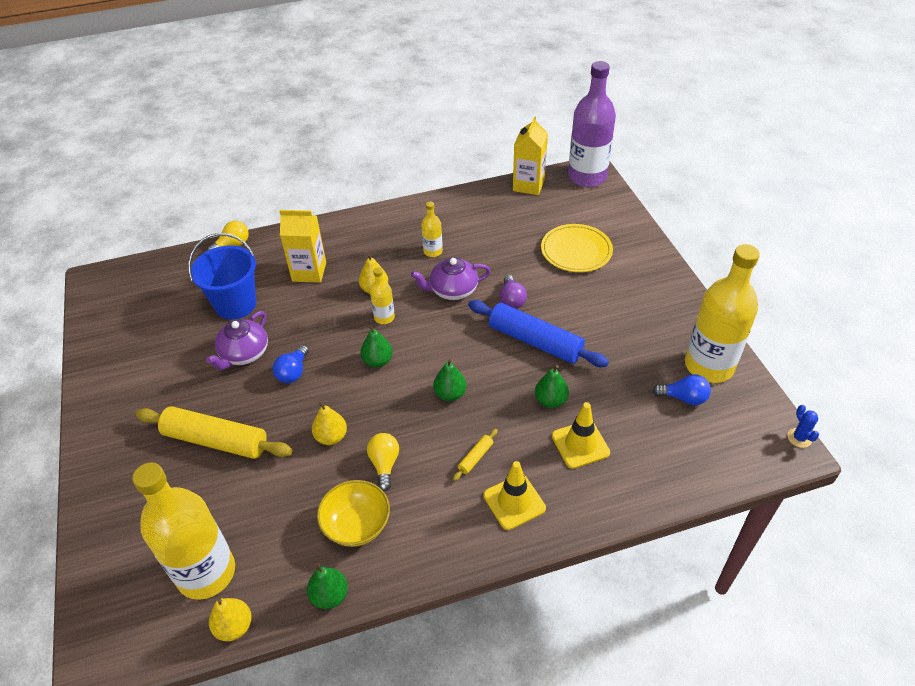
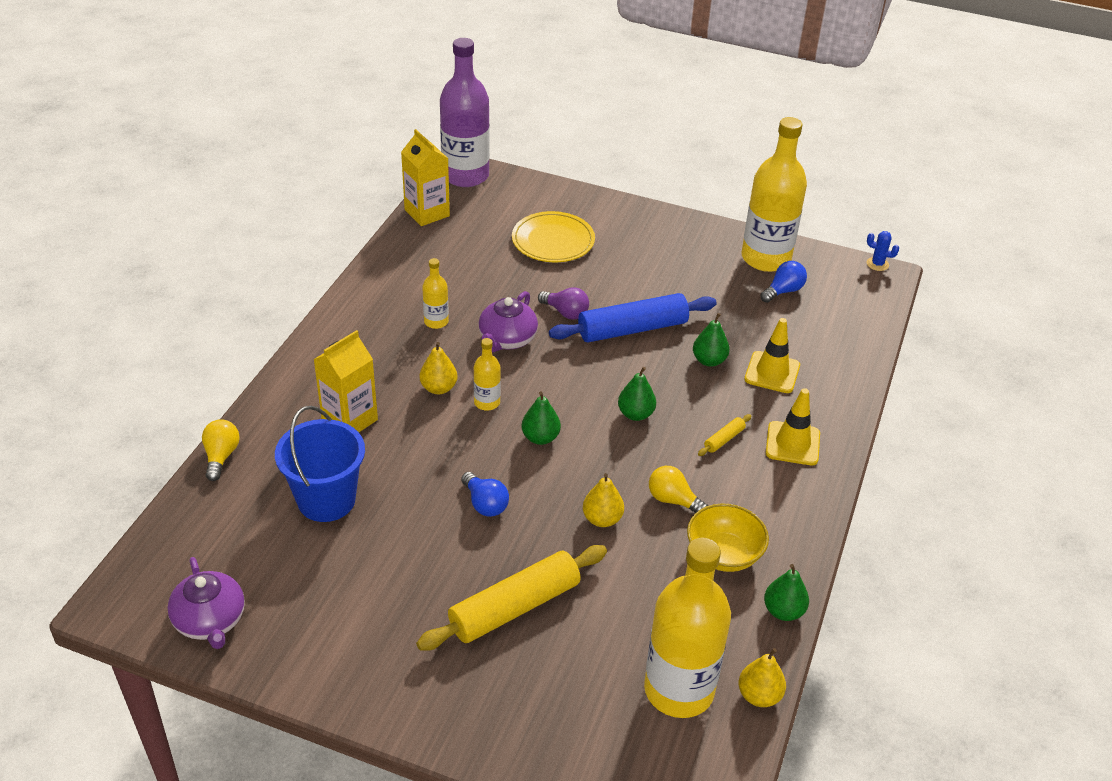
camera: 55 degrees left, 5 degrees down
(244, 354) = (413, 529): purple teapot -> purple teapot (210, 621)
(475, 457) = (724, 439): yellow rolling pin -> yellow rolling pin turned 60 degrees clockwise

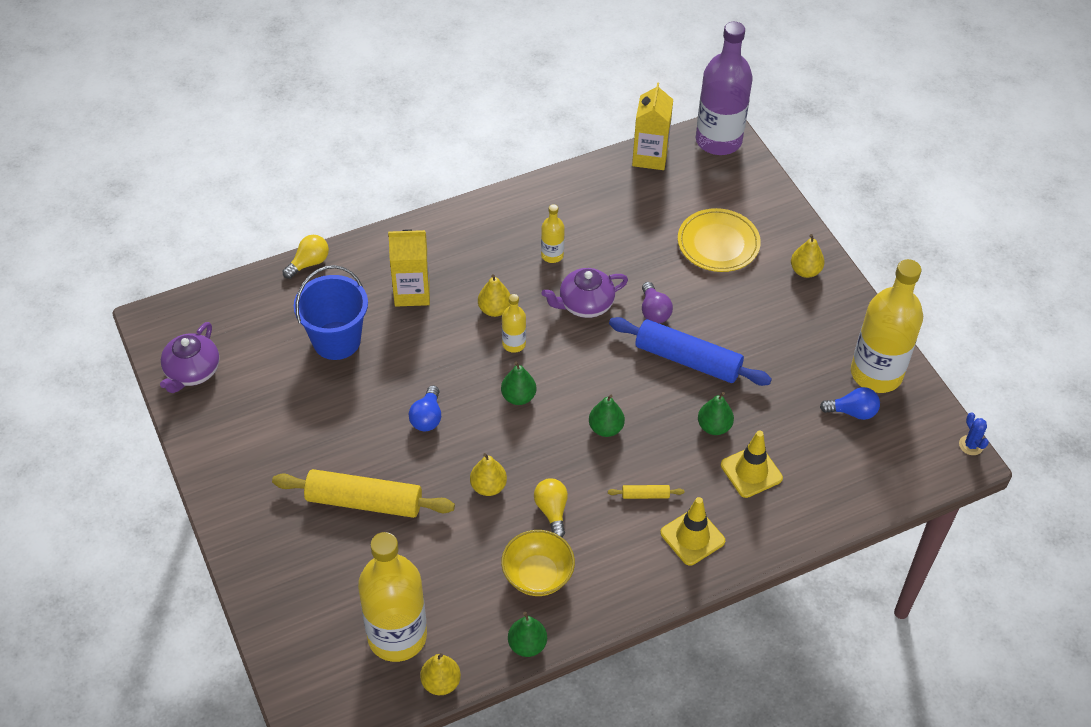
camera: 45 degrees right, 10 degrees up
(636, 223) = (805, 271): none -> yellow pear

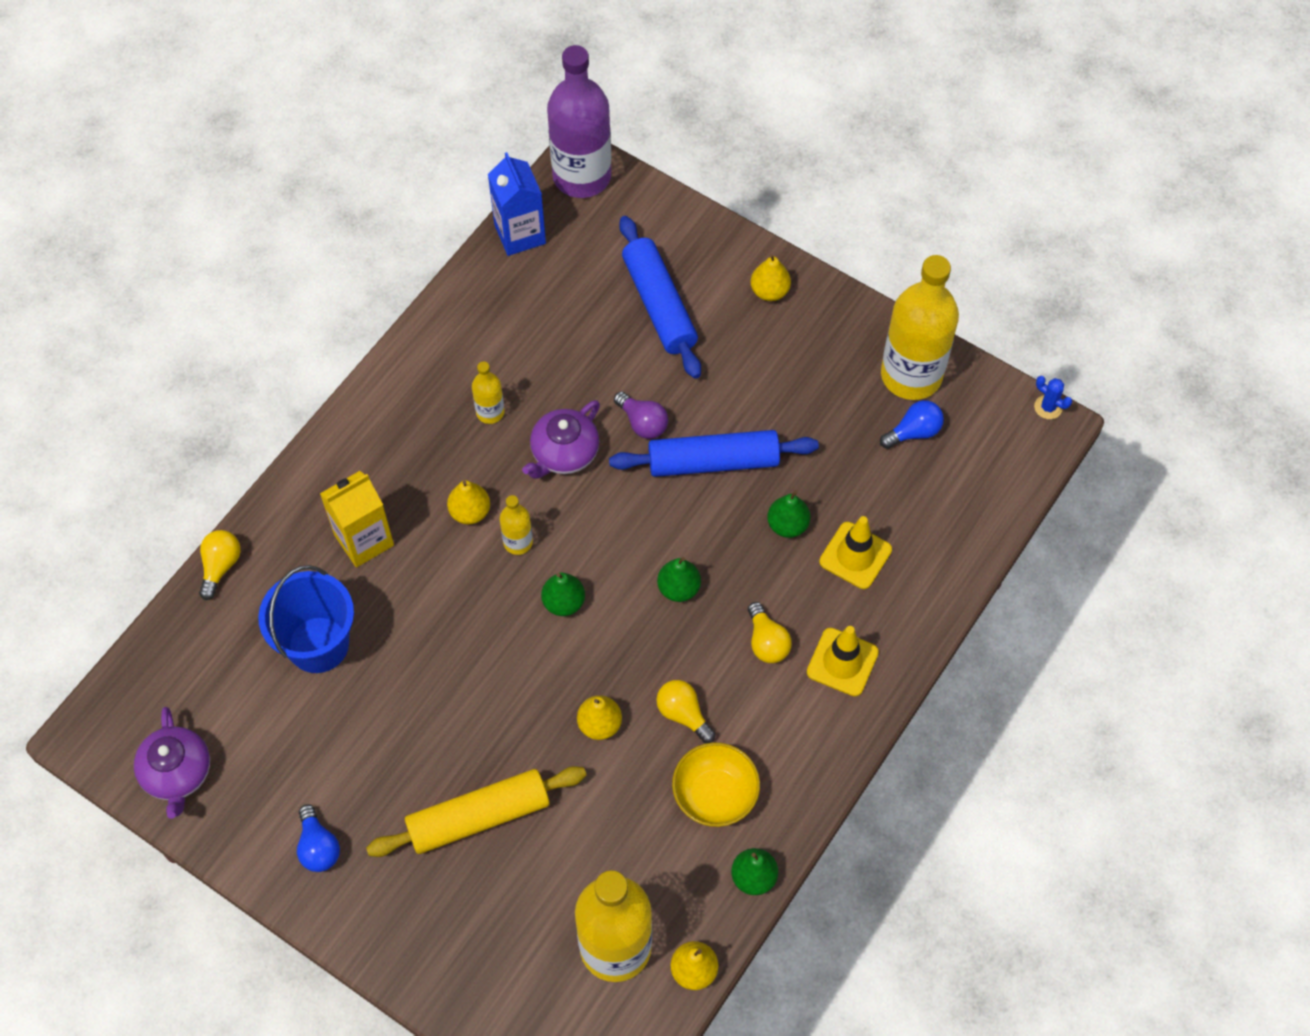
camera: 30 degrees left, 10 degrees up
(427, 417) = (481, 681): blue light bulb -> blue light bulb (318, 847)
(645, 495) = (766, 642): yellow rolling pin -> yellow light bulb
(650, 157) = (520, 234): yellow carton -> blue carton
(718, 243) = (659, 305): yellow plate -> blue rolling pin

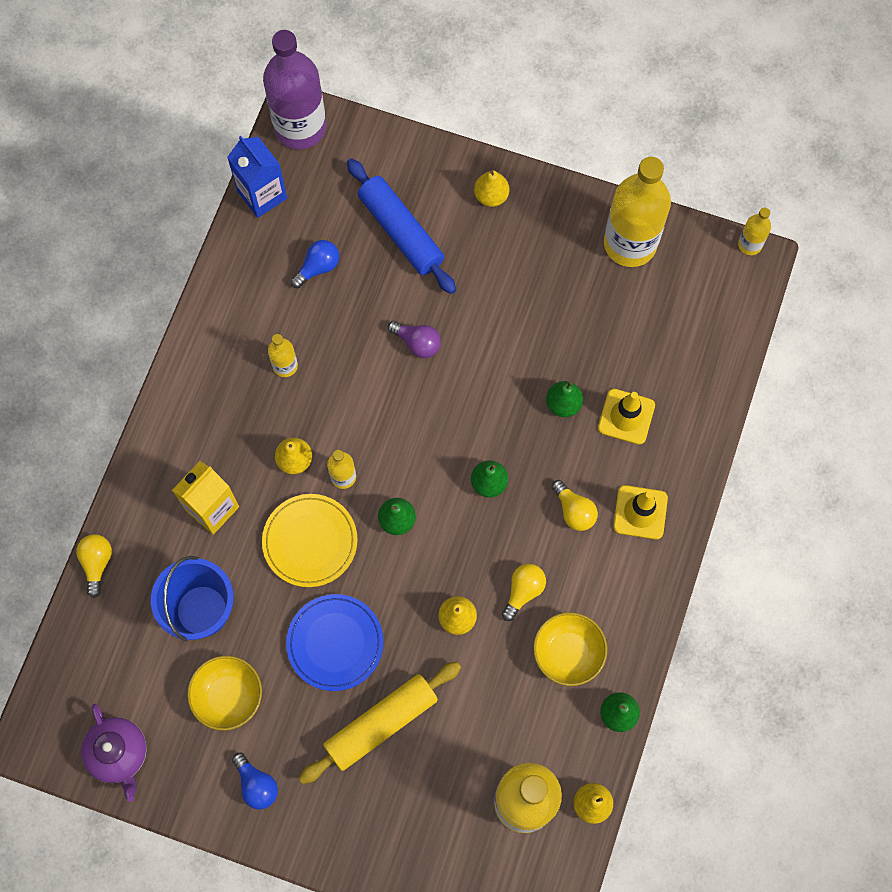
camera: 15 degrees left, 10 degrees up
(317, 743) = (228, 696): none -> yellow bowl
(454, 716) = (335, 643): none -> blue plate
(460, 601) = (310, 541): none -> yellow plate
(564, 453) = (358, 387): purple teapot -> none
(683, 714) = (523, 591): yellow light bulb -> yellow light bulb turned 90 degrees clockwise
(713, 461) = (486, 363): blue rolling pin -> none
(914, 432) = (645, 294): blue light bulb -> blue light bulb (318, 267)
(1048, 407) = (750, 244): blue cactus -> yellow bottle

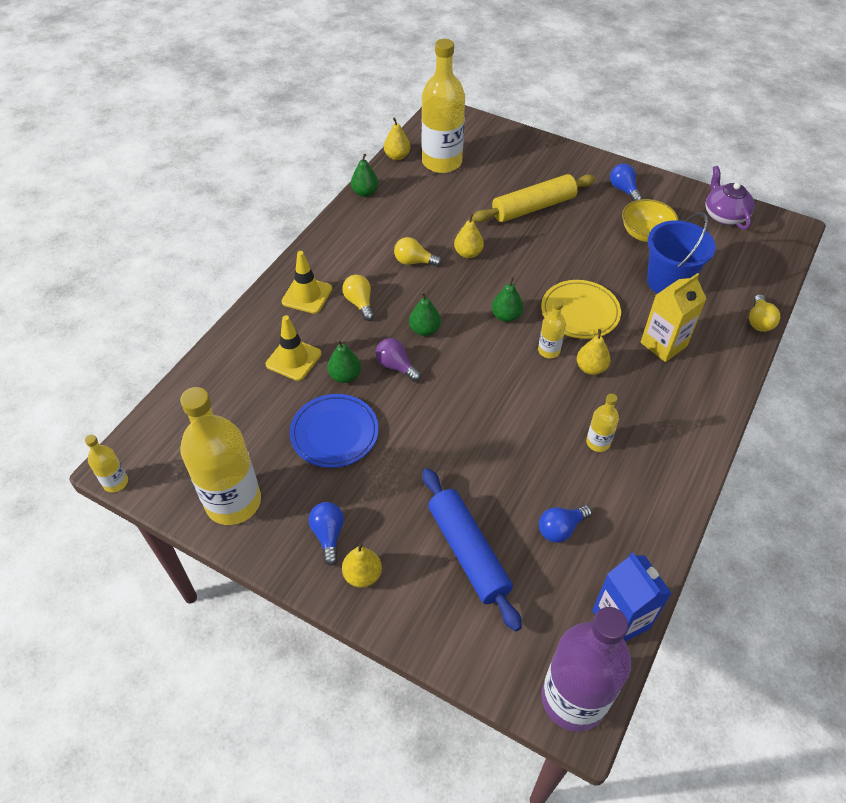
camera: 170 degrees left, 20 degrees down
(335, 643) = (563, 251): blue plate -> blue plate (334, 433)
(417, 343) = (468, 443): purple light bulb -> purple light bulb (396, 366)
(523, 591) = (414, 261): yellow light bulb -> yellow light bulb turned 60 degrees clockwise
(531, 226) = (328, 535): none -> blue light bulb
(568, 653) = (390, 225): yellow bowl -> none

